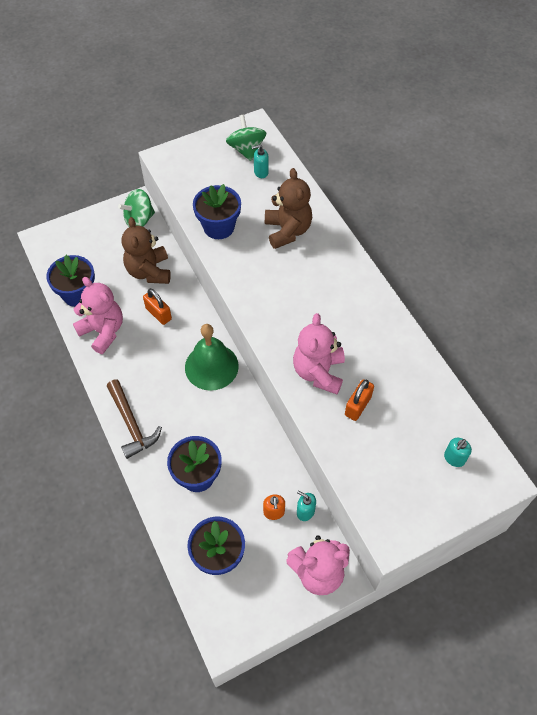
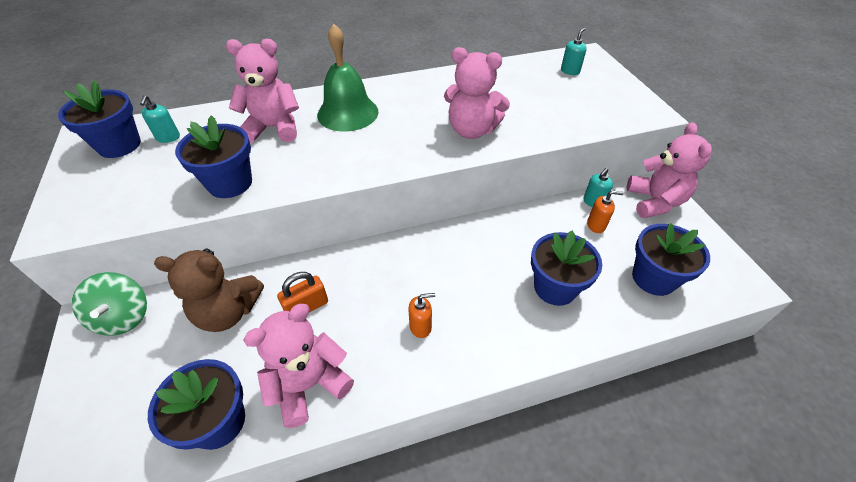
camera: 80 degrees left, 10 degrees down
(131, 424) = (476, 356): brown hammer -> none
(150, 386) = (420, 326): none -> orange soap dispenser
(211, 366) = (407, 257): green bell -> green bell (347, 113)
(246, 149) = (119, 145): green spinning top -> blue flower pot
(287, 231) = (274, 128): brown teddy bear -> pink teddy bear
(357, 406) = (514, 112): orange padlock -> none
(454, 458) = (570, 71): turquoise soap dispenser -> turquoise soap dispenser turned 105 degrees counterclockwise

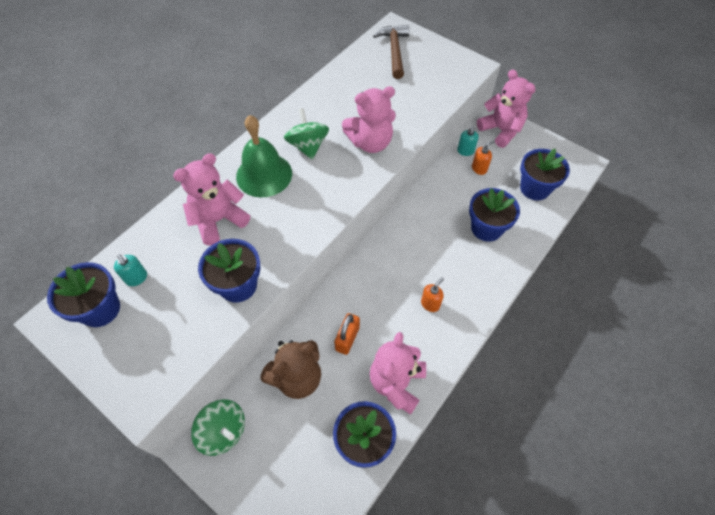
camera: 35 degrees left, 10 degrees up
(409, 109) = (308, 146): none -> green spinning top
(570, 71) = (394, 51): turquoise soap dispenser -> brown hammer

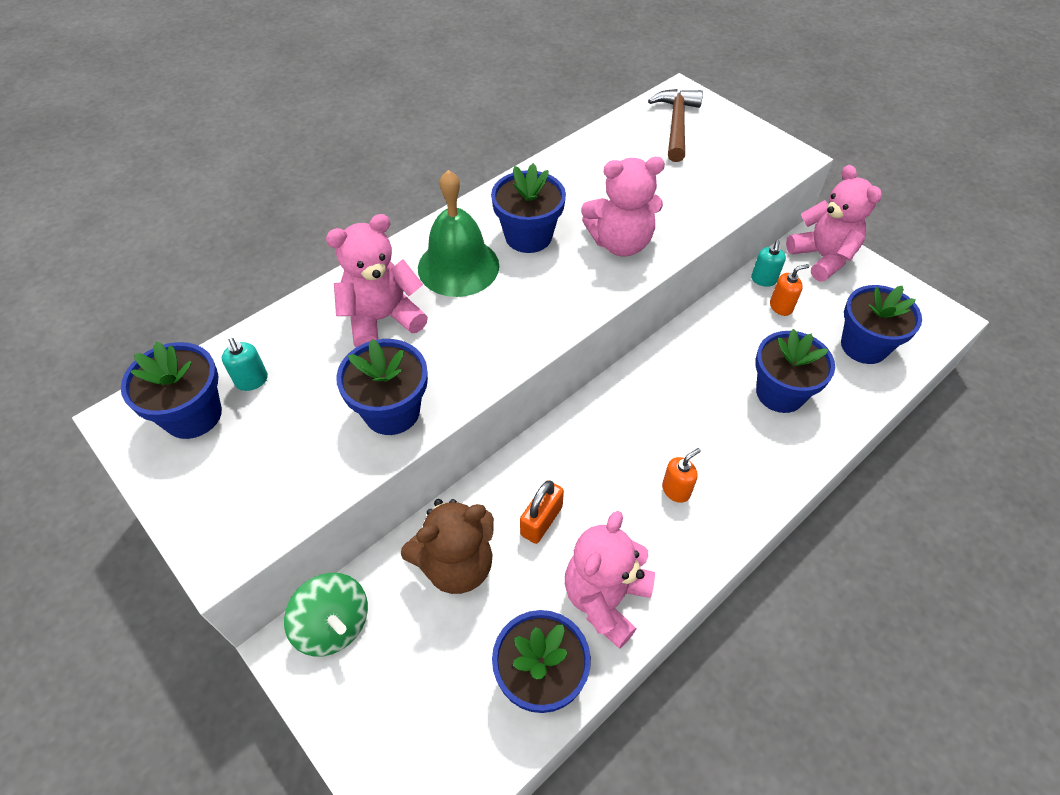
camera: 10 degrees right, 5 degrees down
(308, 146) = (528, 236): green spinning top -> blue flower pot

